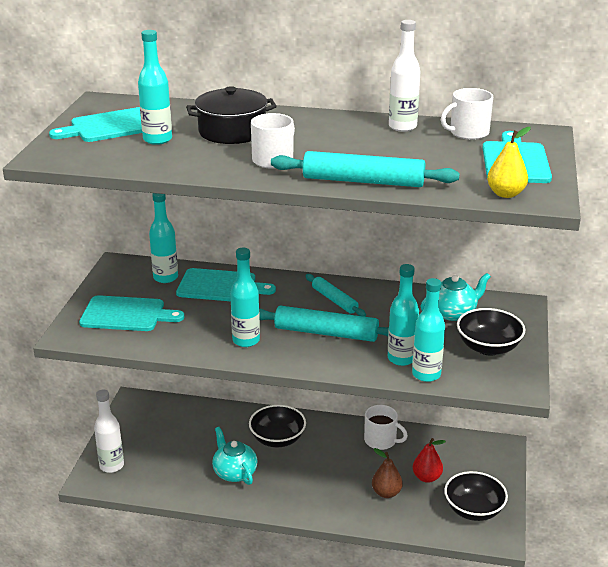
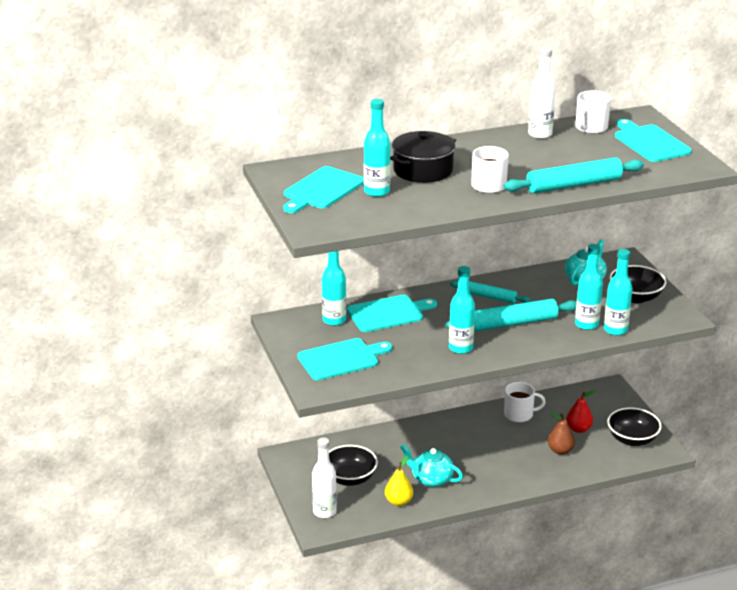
camera: 30 degrees left, 0 degrees up
(277, 439) = (438, 442): black bowl -> black bowl (350, 478)
(505, 194) = (675, 169): yellow pear -> yellow pear (398, 502)

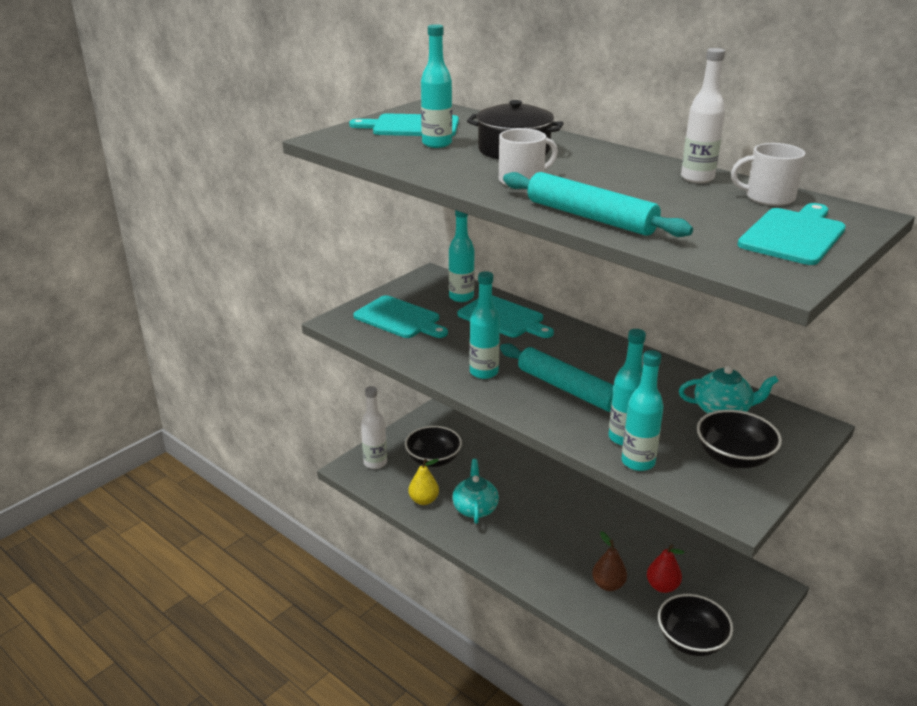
camera: 60 degrees right, 0 degrees up
(489, 297) = (603, 361): turquoise rolling pin -> none
(519, 414) = (639, 531): white mug -> none

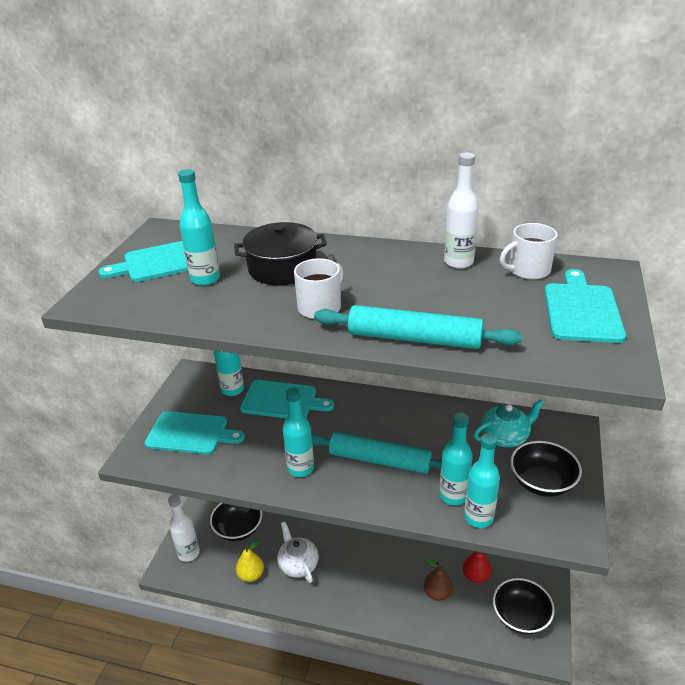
camera: 25 degrees left, 5 degrees up
(475, 508) = (298, 564): turquoise teapot -> white teapot

